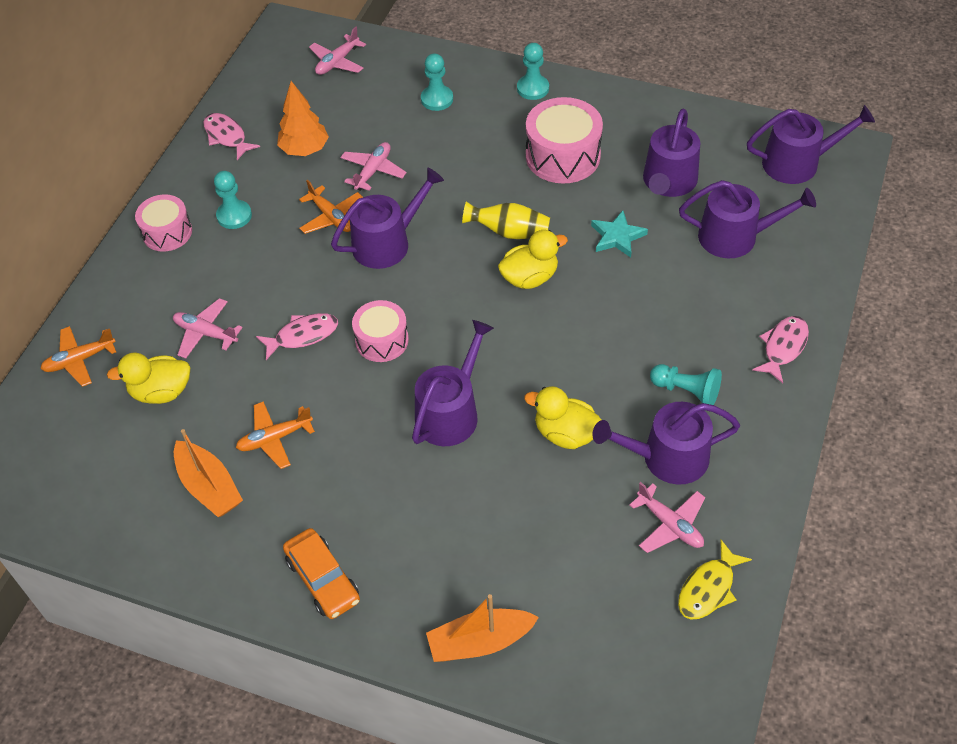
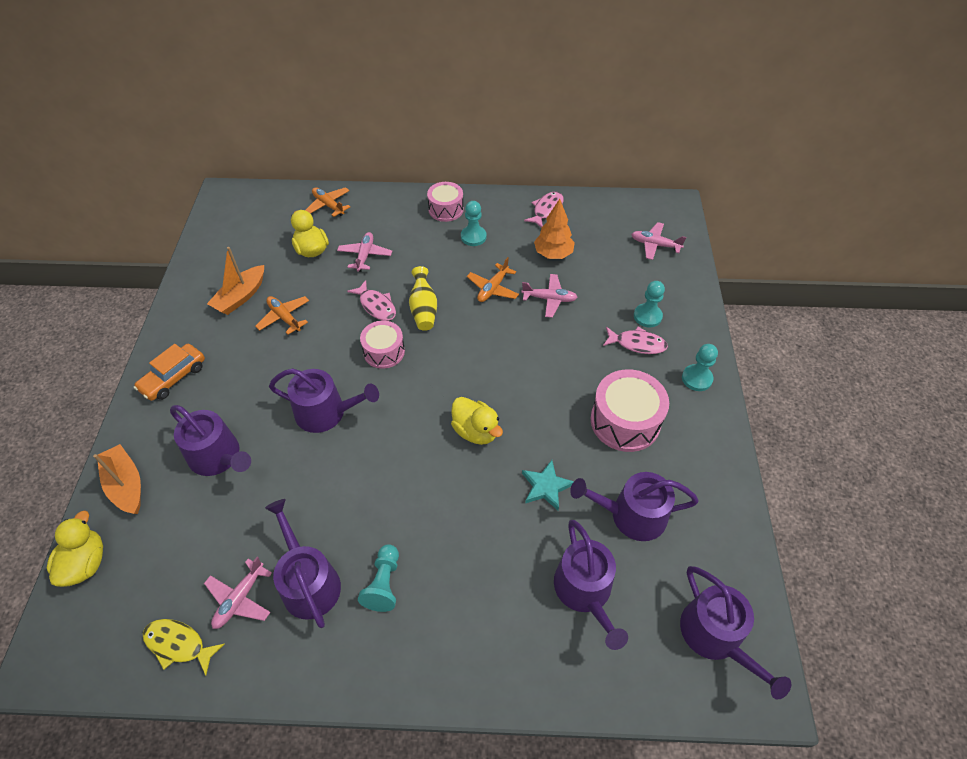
camera: 70 degrees right, 0 degrees up
(387, 243) = (479, 328): purple watering can -> purple watering can (218, 457)
(509, 232) = (520, 404): yellow vase -> yellow vase (423, 309)
(565, 434) = (320, 496): yellow duck -> yellow duck (85, 563)
(783, 347) = (457, 664): pink fish -> pink fish (637, 344)

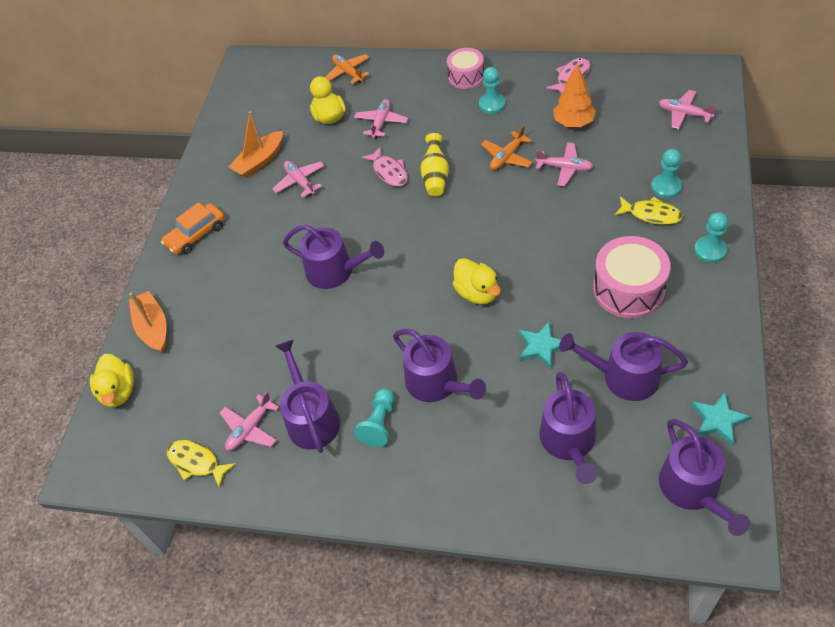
camera: 15 degrees right, 0 degrees up
(85, 563) = (119, 391): yellow duck -> yellow duck turned 150 degrees clockwise
(218, 457) = (234, 307): purple watering can -> purple watering can (437, 383)
(284, 317) = (300, 182): orange plane -> pink plane
(384, 351) = (393, 216): pink drum -> none
(637, 344) = (651, 214): pink fish -> yellow fish
(729, 557) = (718, 420): none -> turquoise star

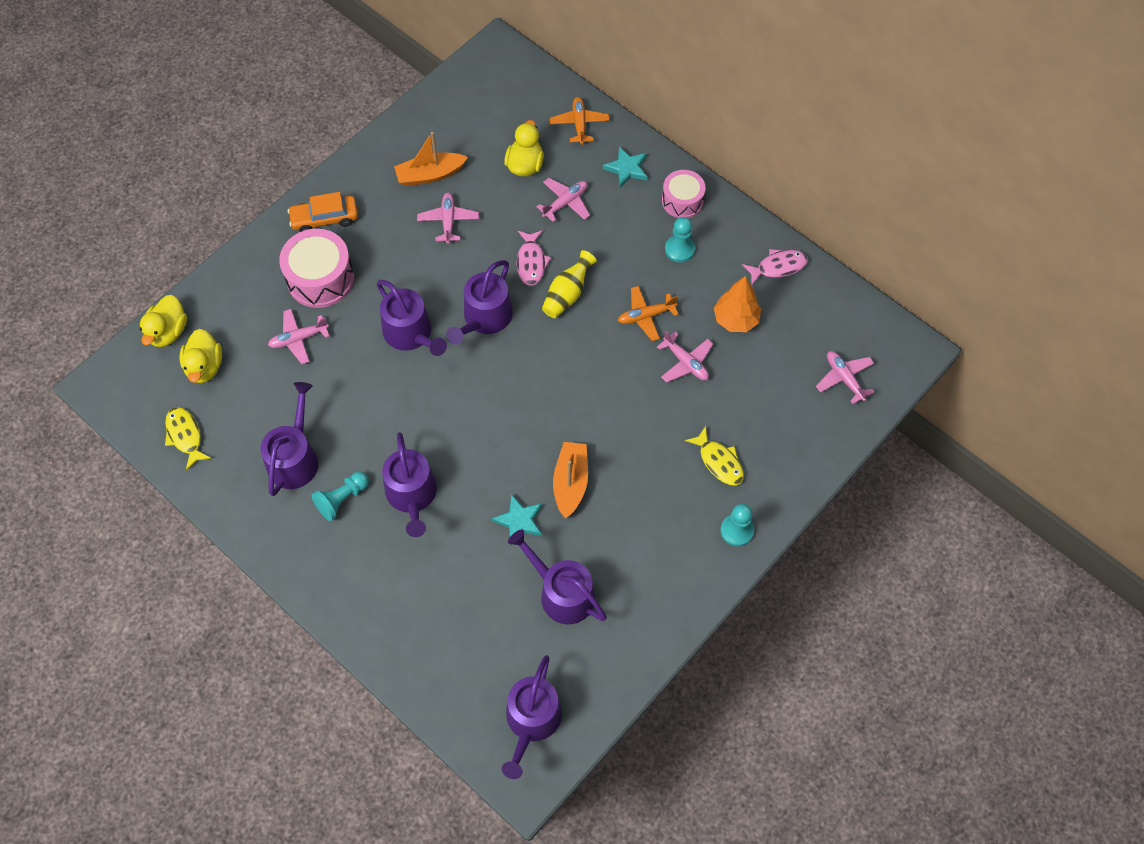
camera: 25 degrees right, 10 degrees up
(153, 328) = (231, 289): orange boat -> orange boat (570, 483)
(250, 428) = (243, 435): pink plane -> pink plane (298, 339)
(477, 293) = (509, 435): yellow duck -> yellow duck (205, 367)
(569, 442) = (472, 617): purple watering can -> purple watering can (484, 318)
(628, 289) = (635, 519): pink drum -> pink drum (320, 278)
(666, 187) = (757, 443): turquoise pawn -> none
(718, 420) = (602, 681): turquoise star -> turquoise star (627, 169)

